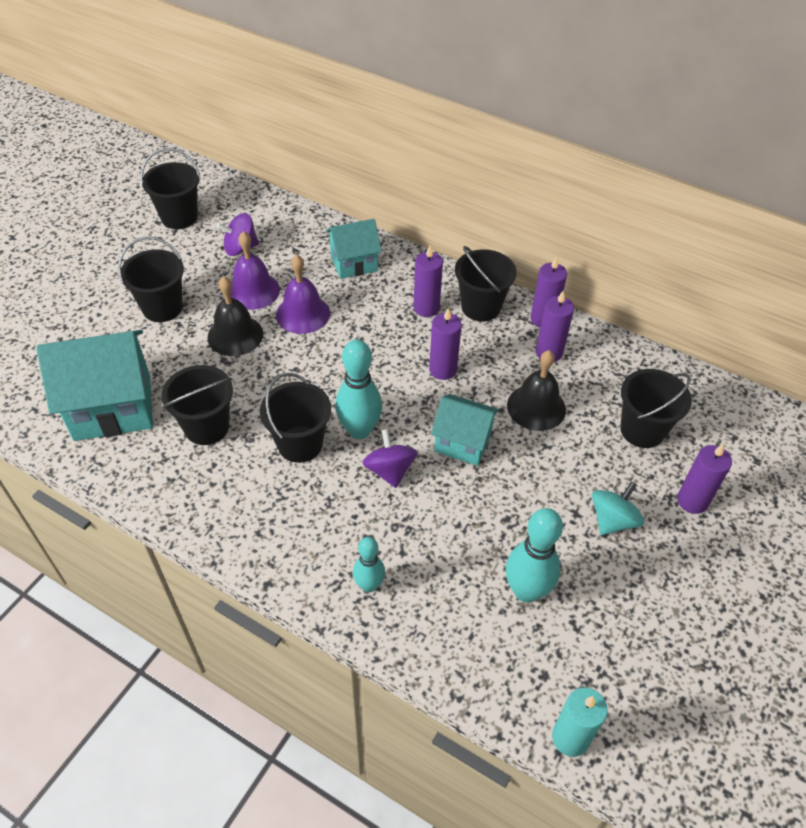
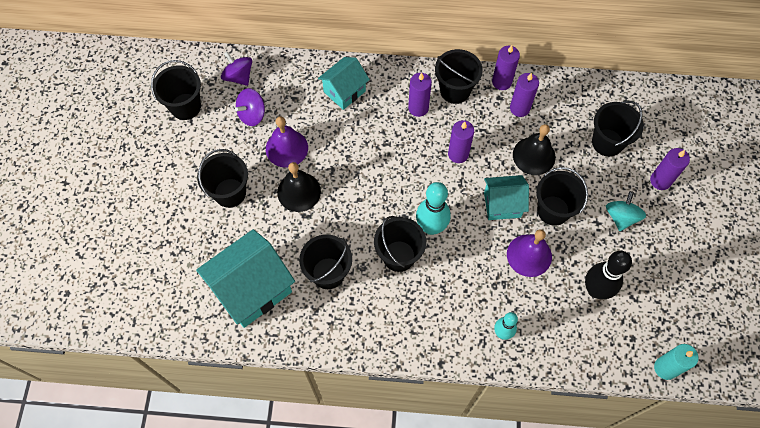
camera: 25 degrees left, 15 degrees up
(303, 314) = (335, 152): purple bell -> purple bell (529, 255)
(390, 470) = (468, 247): purple spinning top -> purple spinning top (239, 76)
(524, 475) = (553, 210): none -> black bucket
(526, 591) = (595, 290): turquoise bowling pin -> black bowling pin

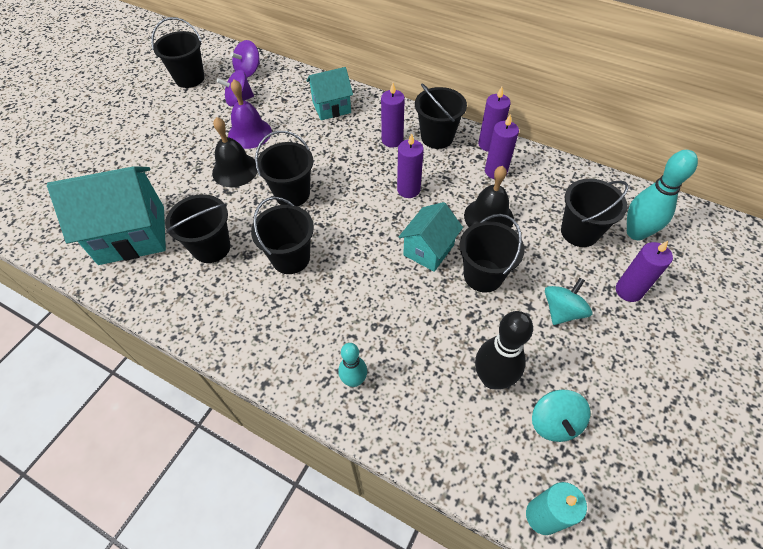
camera: 25 degrees right, 10 degrees down
(230, 193) = (175, 150): black bucket -> black bucket (292, 194)
(239, 76) = (249, 71): purple spinning top -> purple spinning top turned 120 degrees counterclockwise
(431, 227) = (341, 244): turquoise bowling pin -> turquoise bowling pin (636, 233)
(502, 205) = (428, 250): turquoise house -> turquoise house turned 75 degrees counterclockwise
(529, 255) = (431, 310): purple bell -> none
(648, 303) = (554, 422): none -> turquoise spinning top

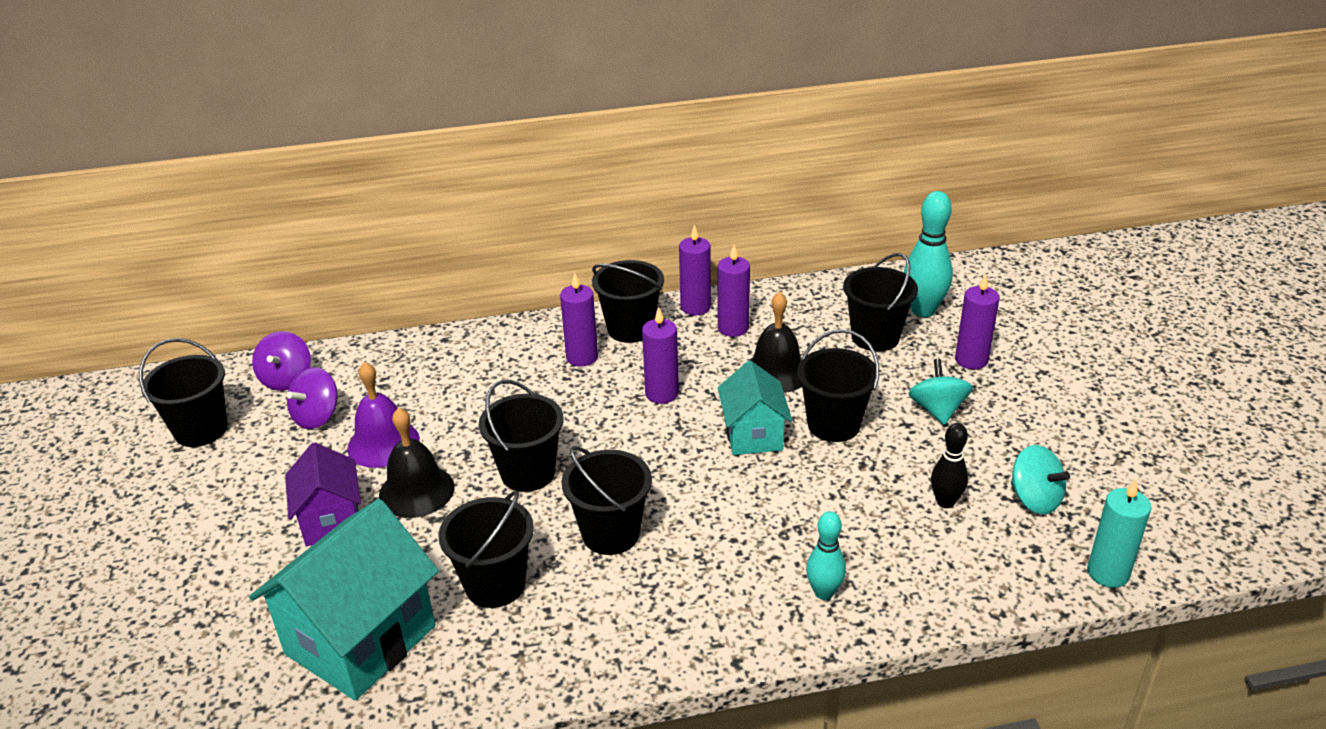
camera: 40 degrees left, 20 degrees down
(187, 161) = (331, 520): none -> purple house
(331, 107) = (462, 362): turquoise house -> none
(492, 378) = (945, 502): black bowling pin -> black bowling pin, size x0.61

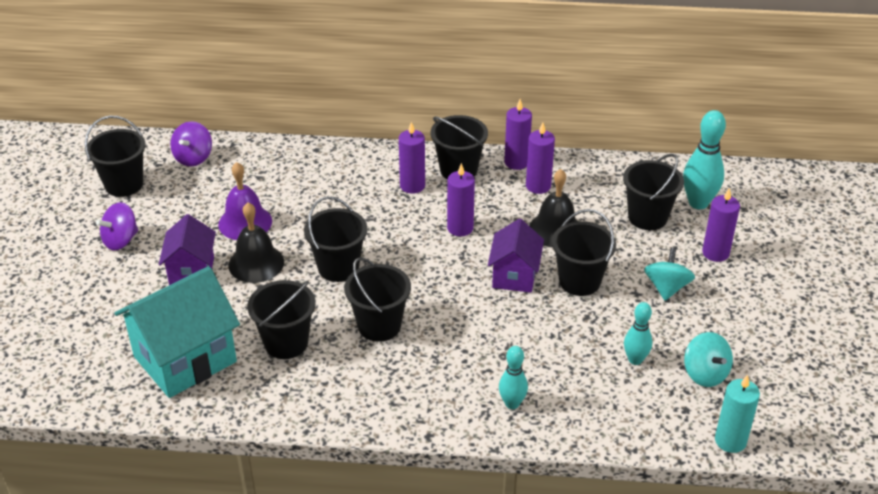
camera: 15 degrees right, 5 degrees up
(317, 417) = (205, 192): purple spinning top -> purple spinning top (121, 240)
(753, 435) = (514, 276): turquoise house -> purple house
(945, 502) = (635, 360): black bowling pin -> turquoise bowling pin

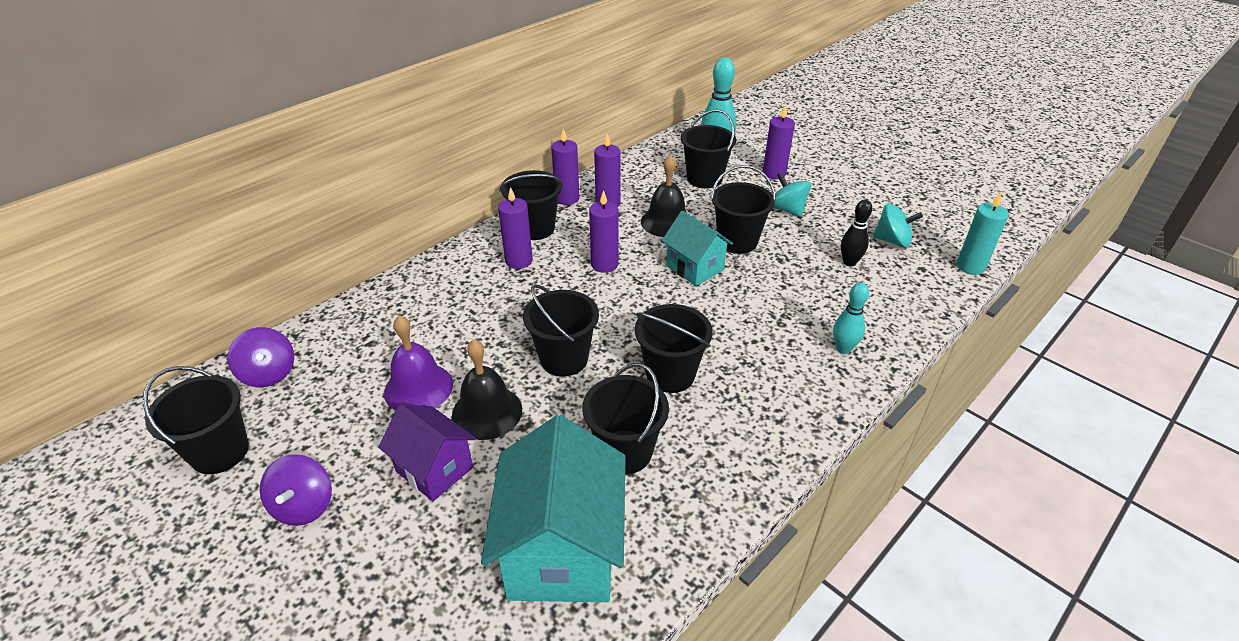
camera: 50 degrees left, 0 degrees up
(514, 276) = (695, 268): purple house -> turquoise house
(635, 360) = (849, 262): turquoise bowling pin -> black bowling pin

